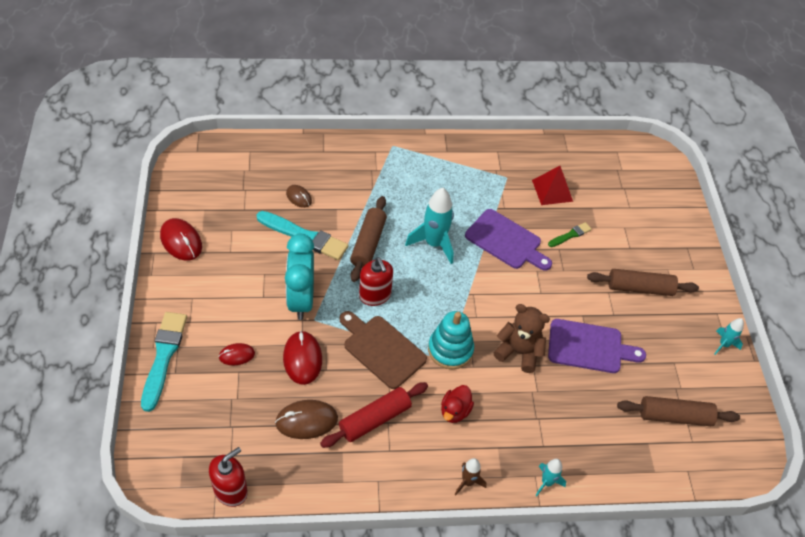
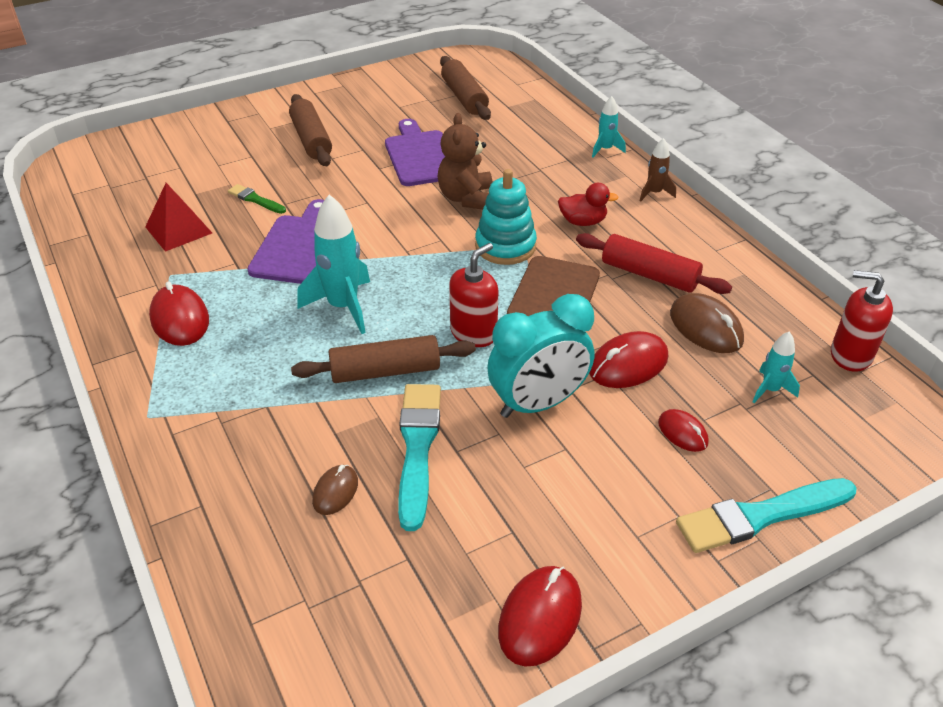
camera: 110 degrees left, 10 degrees down
(462, 172) = (180, 319): none -> red mouse
(723, 344) = (354, 84): turquoise rocket -> turquoise rocket (770, 390)

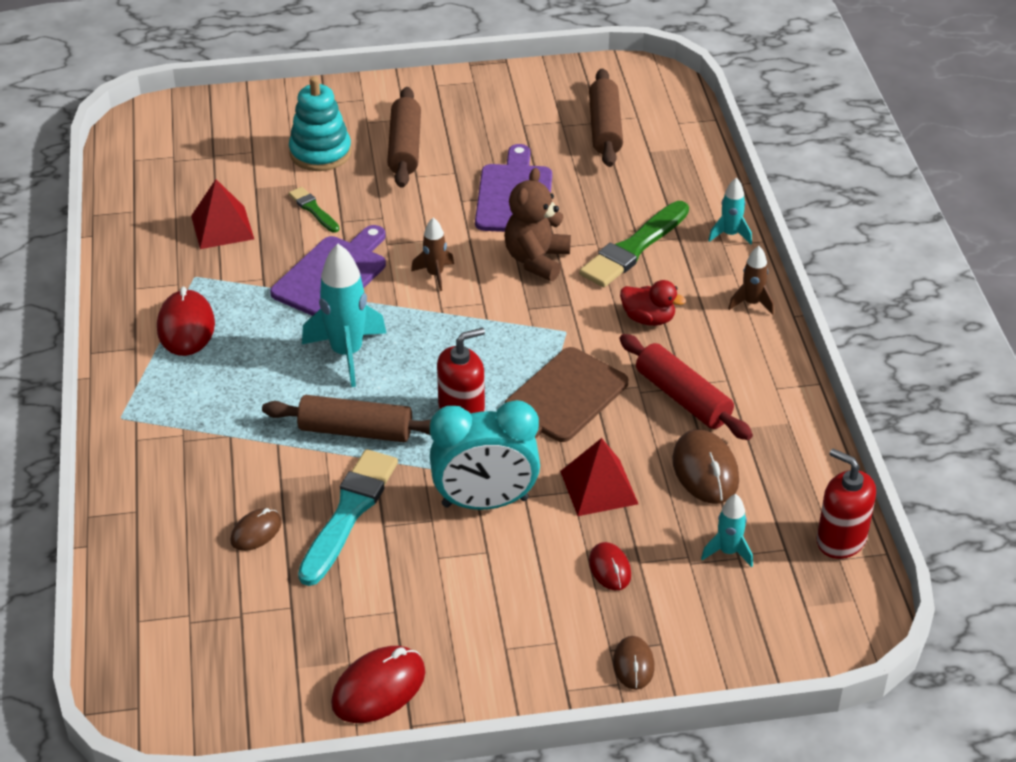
camera: 20 degrees right, 0 degrees up
(388, 227) = (435, 275): none -> brown rocket
(505, 246) = (547, 327): turquoise stacking toy -> turquoise stacking toy (320, 153)
(538, 174) = (634, 248): none -> green brush
(628, 364) = (599, 487): red mouse -> red pyramid
(761, 516) = (633, 665): turquoise brush -> brown mouse

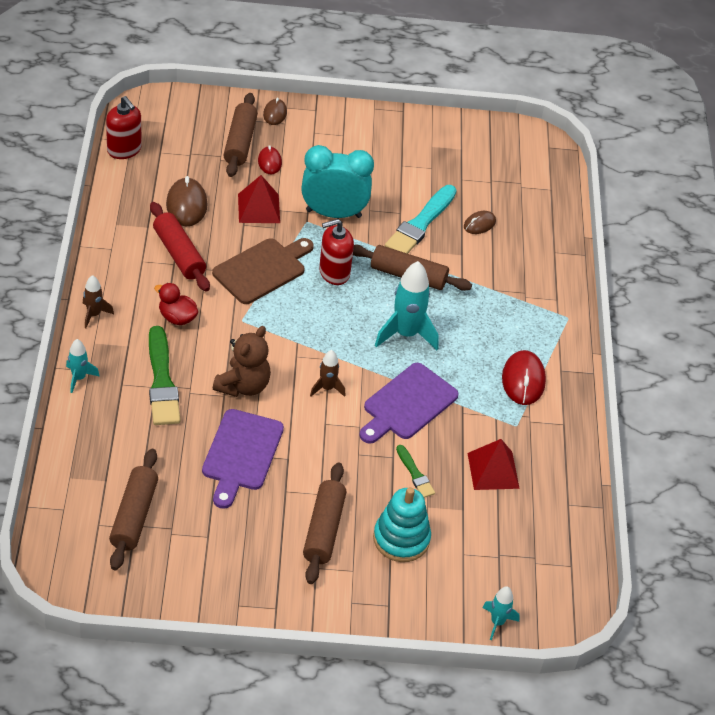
camera: 175 degrees left, 5 degrees up
(378, 688) = (417, 130): red mouse -> none
(634, 248) = (162, 381): green brush -> green brush turned 120 degrees clockwise
(669, 594) = (240, 142): none -> brown rolling pin
(728, 552) = (195, 157): turquoise rocket -> turquoise rocket (497, 622)

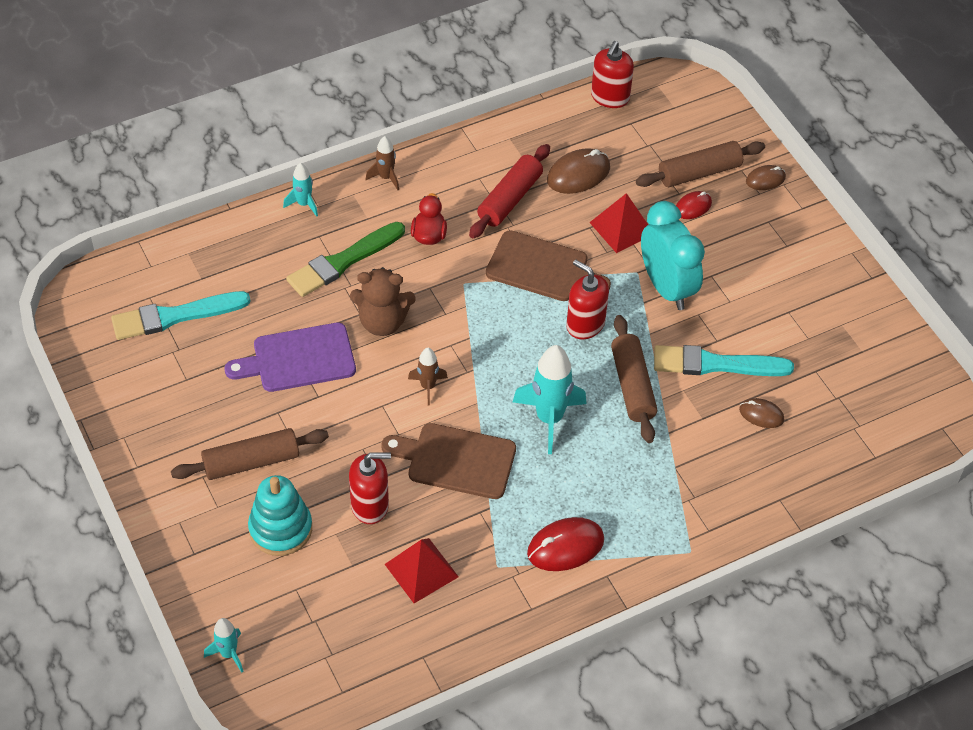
camera: 65 degrees right, 5 degrees up
(134, 516) = (175, 316): brown rolling pin -> turquoise brush
(407, 404) = (456, 460): purple cutting board -> brown cutting board
(415, 474) = (370, 505): green brush -> red soap dispenser

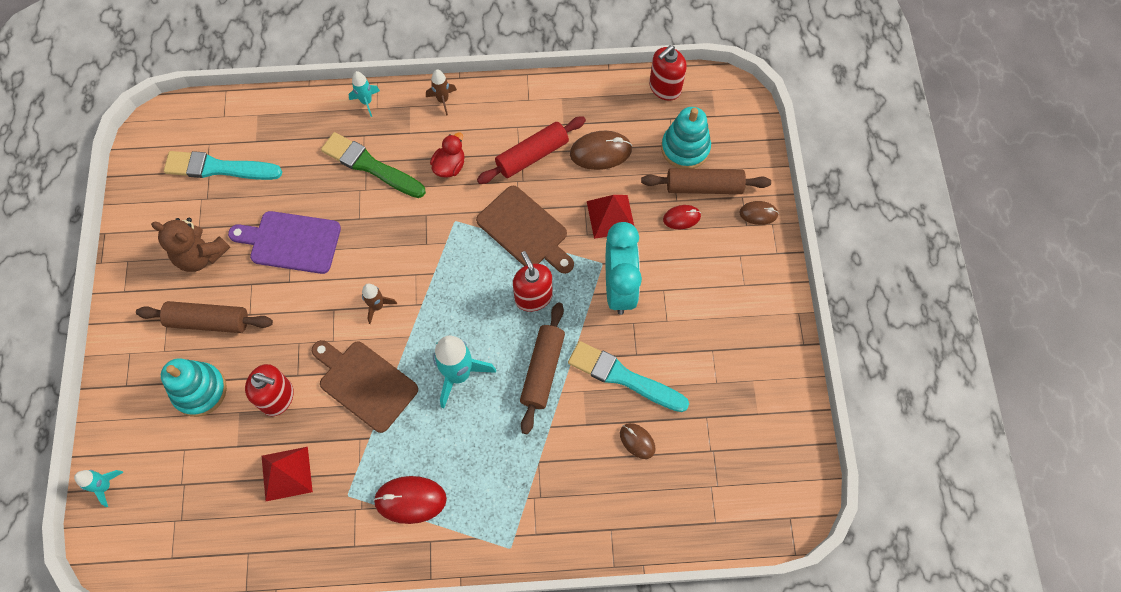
camera: 25 degrees right, 15 degrees up
(343, 261) = (370, 166): green brush -> green brush turned 45 degrees clockwise
(382, 322) = (372, 233): brown teddy bear -> brown teddy bear (201, 255)
(661, 145) = (685, 148): none -> turquoise stacking toy

